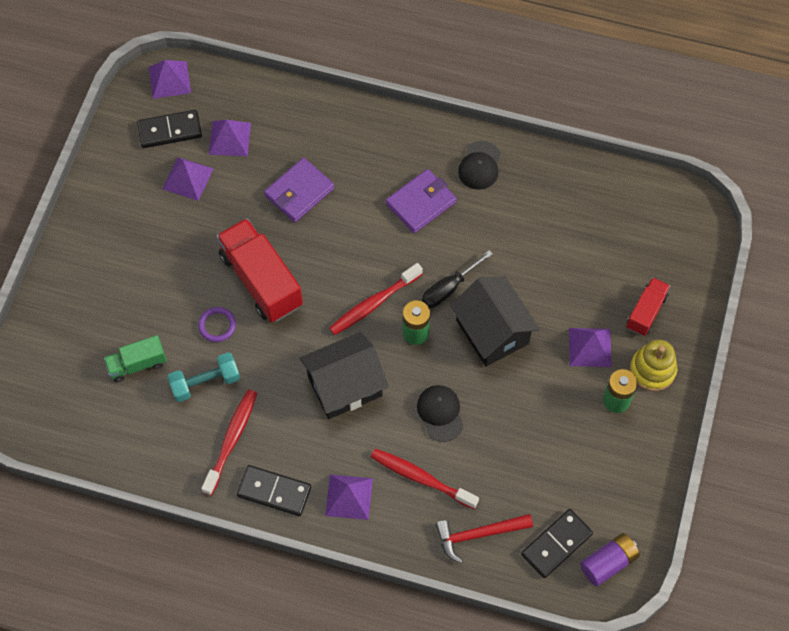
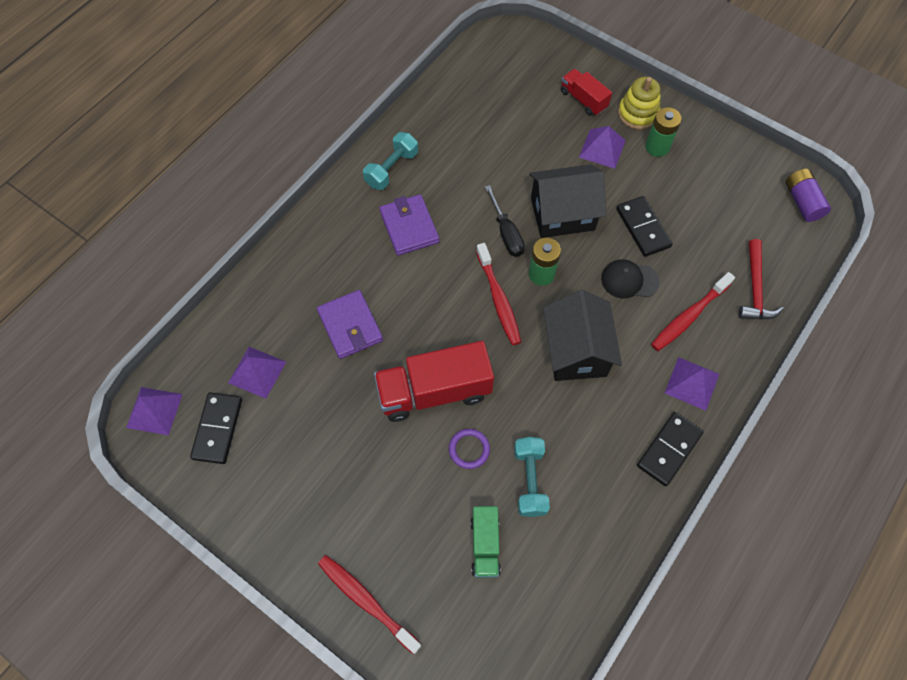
camera: 70 degrees left, 0 degrees up
(187, 178) = (285, 428): purple pyramid -> none
(231, 440) = (602, 473): red toothbrush -> red toothbrush (366, 601)
(479, 166) = (392, 169): black cap -> turquoise dumbbell
(556, 544) = (777, 233): black domino -> black domino (642, 228)

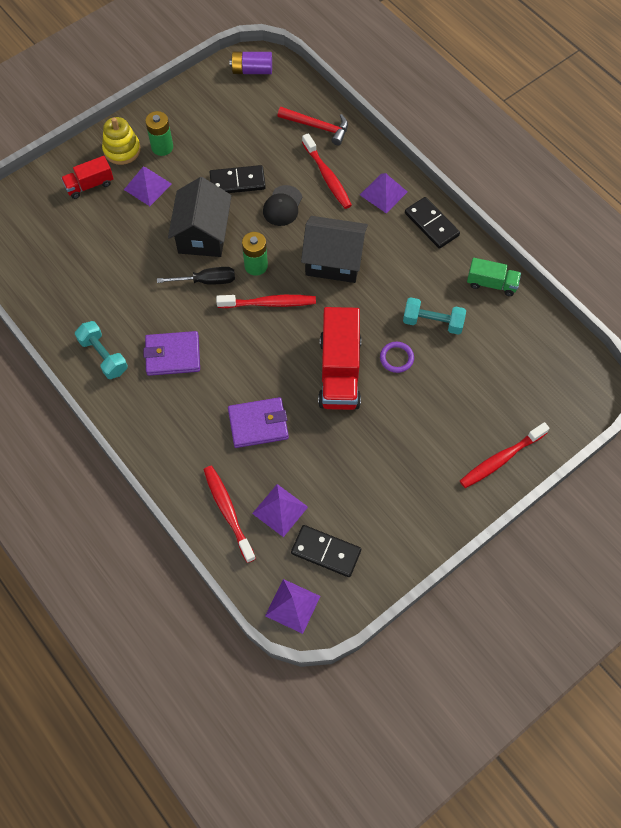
camera: 75 degrees left, 0 degrees up
(247, 324) = (228, 511): none -> red toothbrush
(485, 545) = (476, 366): green truck -> green truck (491, 283)

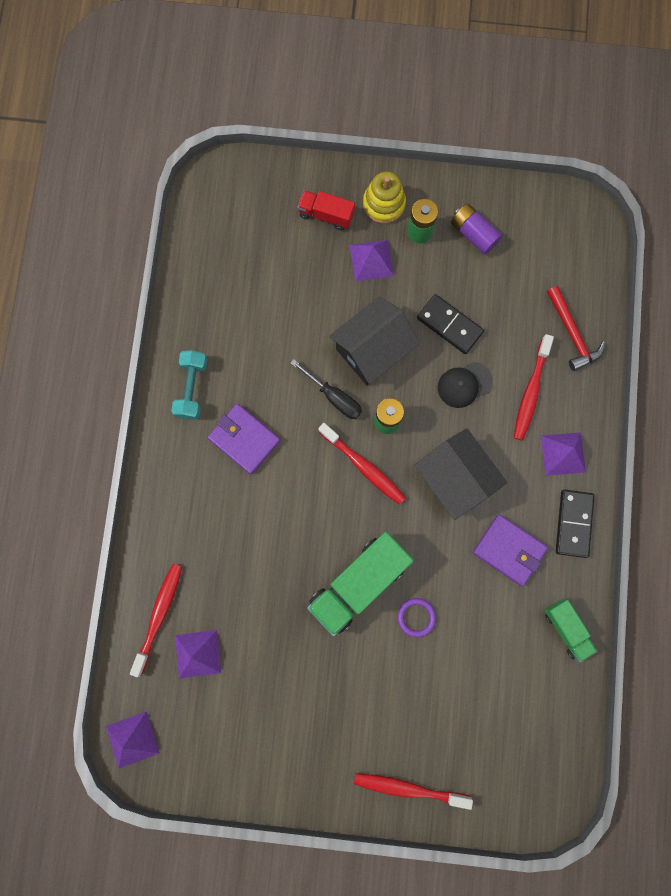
camera: 45 degrees right, 15 degrees up
(252, 70) = (571, 222): purple battery -> purple battery (473, 234)
(258, 424) = (251, 565): purple wallet -> purple wallet (509, 550)
(326, 552) = (197, 723): black domino -> none
(339, 371) = (358, 583): red truck -> green truck
(432, 322) = (479, 615): turquoise dumbbell -> none

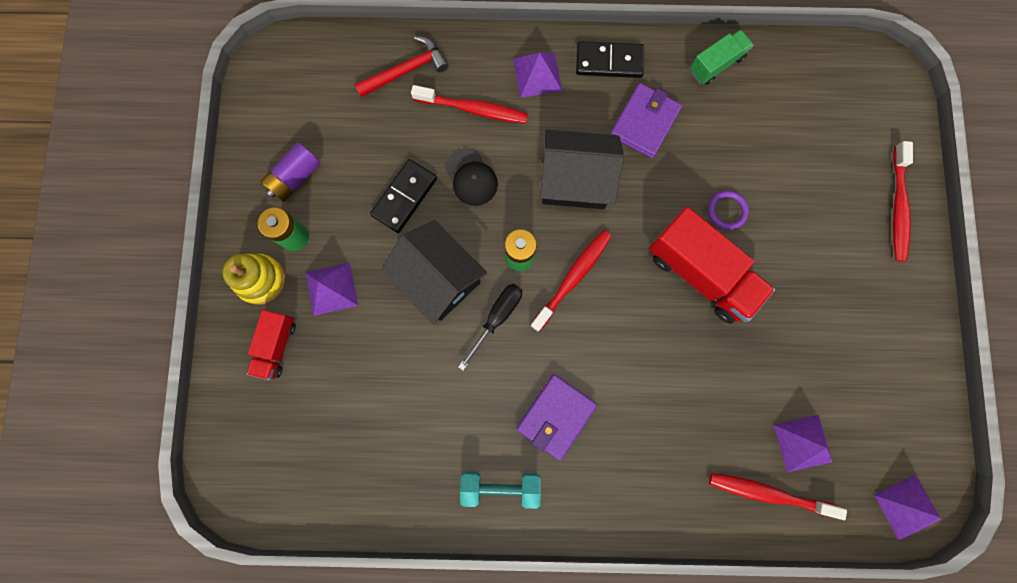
camera: 95 degrees left, 0 degrees up
(358, 583) = (700, 273): green truck -> red truck
(455, 478) = (575, 181): black house -> black house turned 45 degrees clockwise

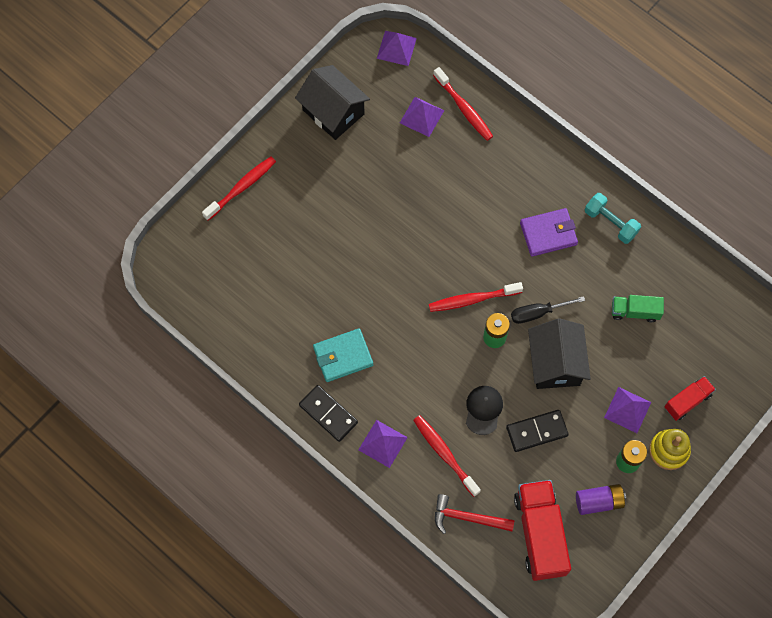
camera: 140 degrees left, 10 degrees down
(575, 181) = (419, 355): black house -> black house (333, 112)
(644, 123) = (343, 356): purple wallet -> turquoise wallet
(700, 273) = (393, 243): red truck -> red truck (540, 534)
(716, 64) = (262, 356): green truck -> green truck (635, 312)
(727, 211) = (344, 264): purple ring -> none

